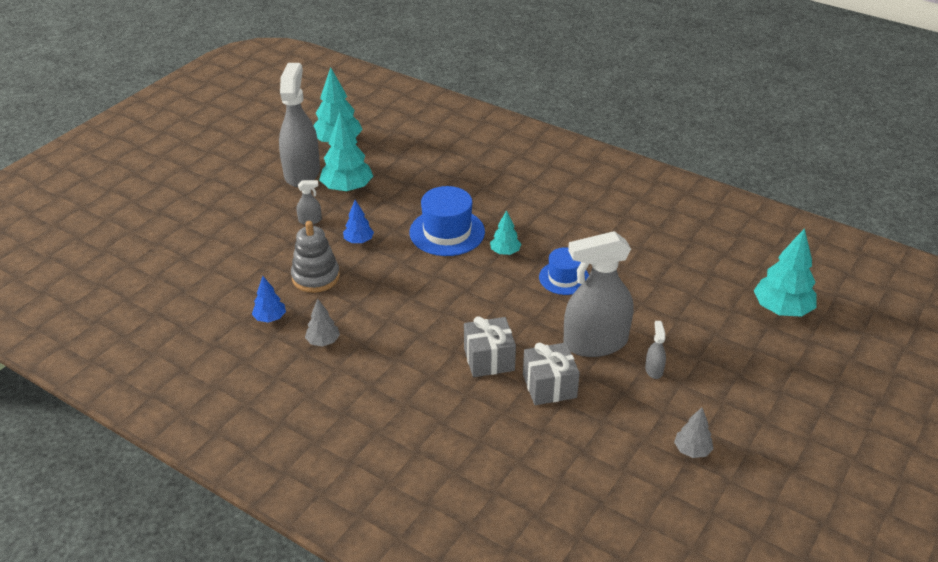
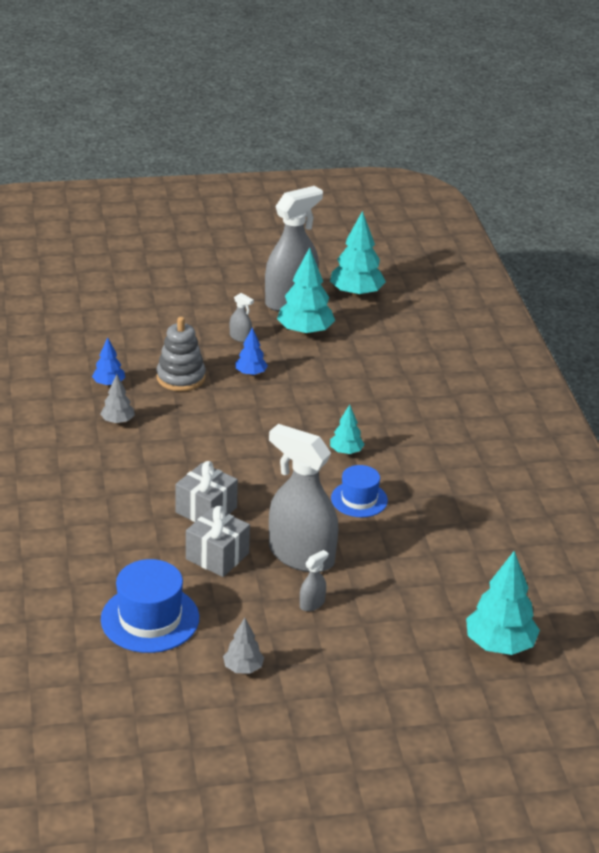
camera: 45 degrees right, 5 degrees down
(447, 232) = (326, 409): blue hat -> blue hat (150, 619)

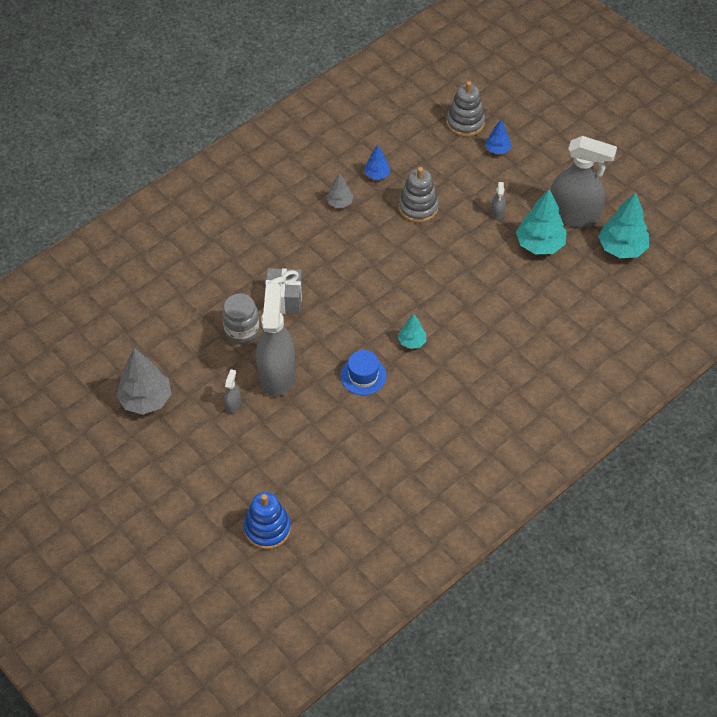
camera: 60 degrees right, 20 degrees up
(107, 307) = (465, 122): none -> grey stacking toy
(150, 619) = (157, 329): blue hat -> none
(217, 556) = (242, 330): grey gift -> grey jar
(243, 668) = (146, 400): grey tree -> grey tree, size x1.84
(251, 373) = (458, 241): blue tree -> blue tree (497, 150)
(312, 603) = (233, 404): grey spray bottle -> grey spray bottle turned 90 degrees counterclockwise
(499, 645) = (267, 528): turquoise tree -> blue stacking toy

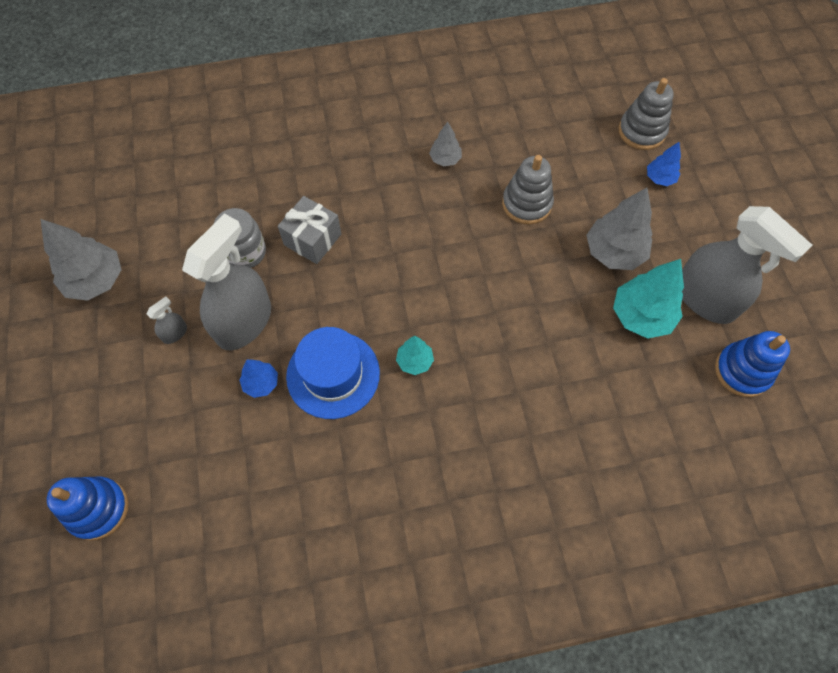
camera: 30 degrees right, 10 degrees up
(363, 376) = (333, 374): blue hat -> blue hat, size x1.57
(377, 175) = (506, 146): blue tree -> blue tree (261, 383)
(497, 212) = (614, 252): grey spray bottle -> grey tree
(622, 248) = (742, 371): turquoise tree -> blue stacking toy

